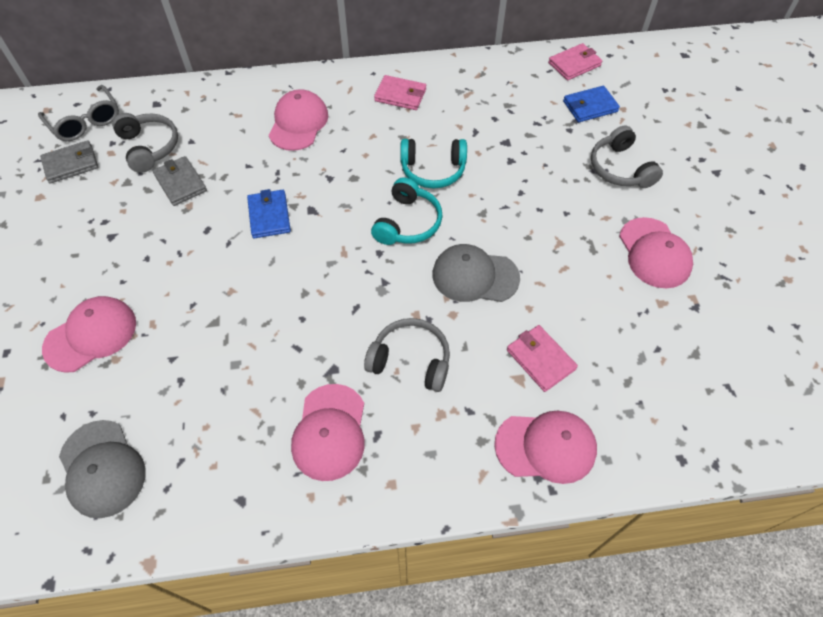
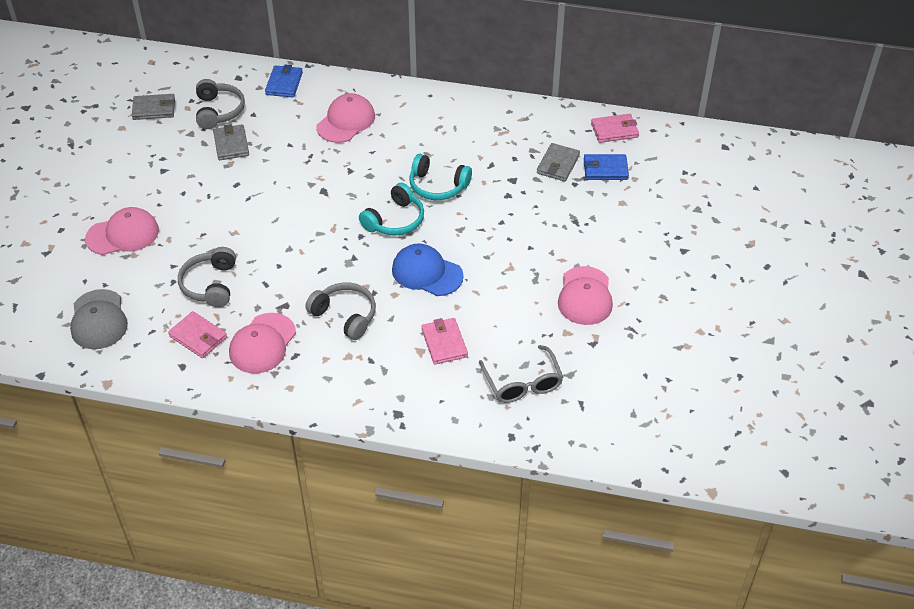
camera: 20 degrees right, 10 degrees down
(86, 122) = (177, 79): grey glasses -> grey glasses (523, 383)
(269, 216) = (288, 187): blue wallet -> blue wallet (284, 83)
(400, 95) = (443, 119): pink wallet -> pink wallet (198, 337)
(475, 276) = (427, 273): grey cap -> blue cap
(541, 113) = (558, 164): none -> grey wallet
(546, 447) = (414, 398): pink cap -> none
(620, 168) = (599, 225): grey headphones -> grey headphones (210, 285)

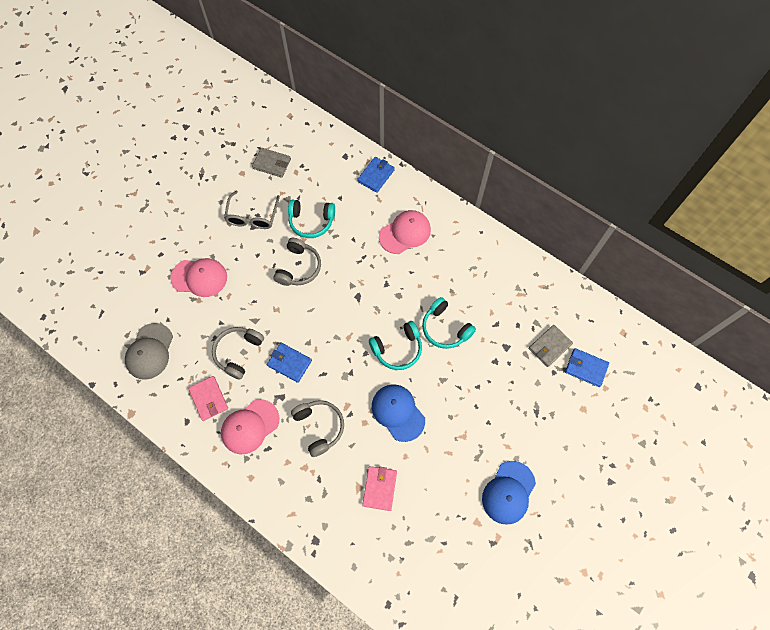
camera: 25 degrees right, 20 degrees up
(218, 111) = (316, 184): grey headphones -> grey headphones (299, 267)
(231, 144) = (311, 222): grey wallet -> turquoise headphones
(277, 273) = (289, 363): none -> blue wallet
(523, 383) = (420, 557): grey glasses -> grey glasses (252, 216)
(585, 296) = (508, 492): pink cap -> blue cap
(614, 130) = (612, 330): pink wallet -> none

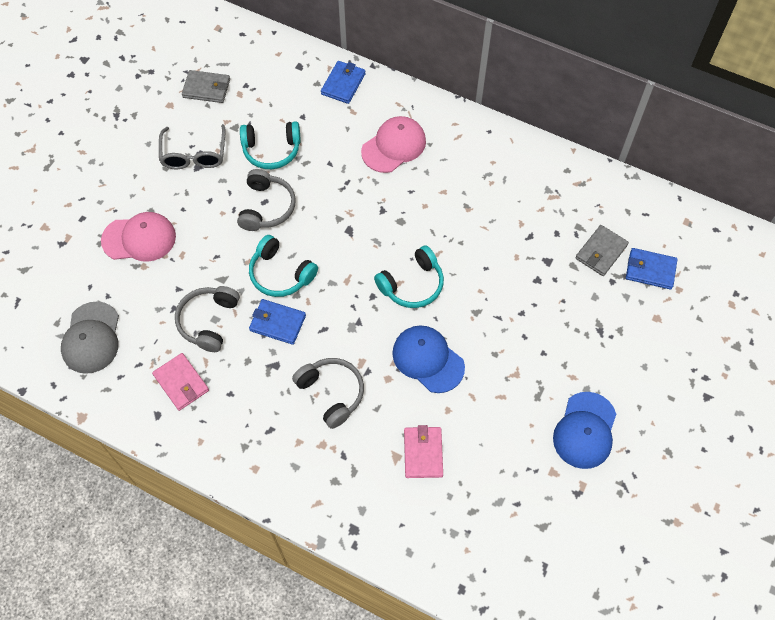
camera: 10 degrees left, 5 degrees down
(250, 426) = (241, 407): pink cap -> none
(445, 328) = (467, 251): turquoise headphones -> turquoise headphones (280, 274)

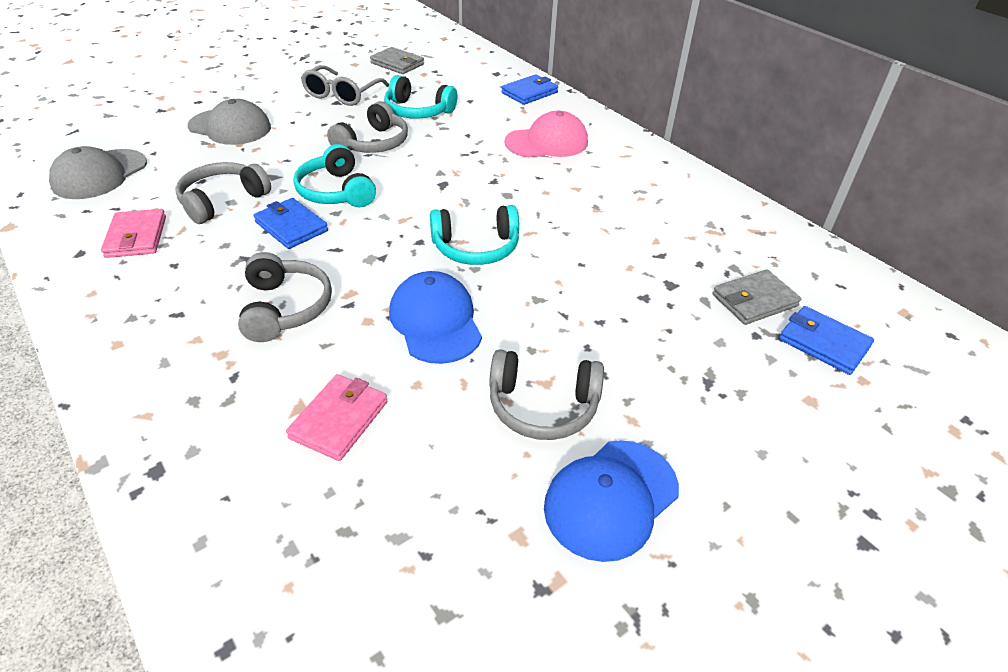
camera: 25 degrees right, 20 degrees down
(139, 238) = (230, 127): pink cap -> grey cap
(523, 391) = (543, 406): none -> grey headphones

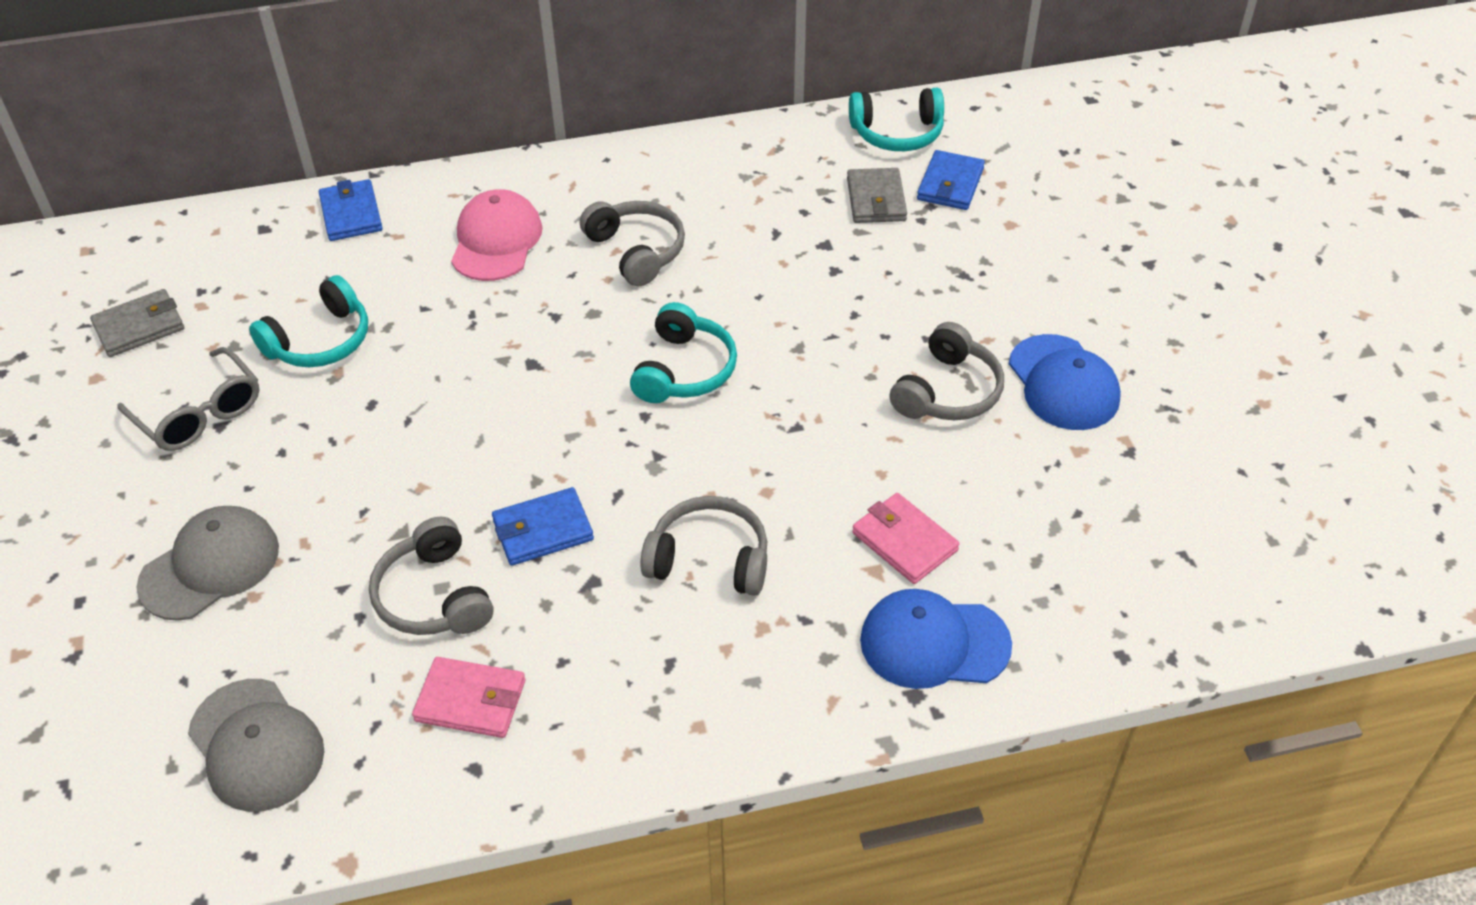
camera: 65 degrees left, 5 degrees up
(336, 192) = (485, 471): turquoise headphones -> turquoise headphones (897, 133)
(373, 143) = (382, 408): grey headphones -> grey headphones (636, 251)
(435, 321) = (795, 436): blue cap -> blue cap (934, 642)
(823, 343) = (950, 184): blue wallet -> blue wallet turned 45 degrees counterclockwise

